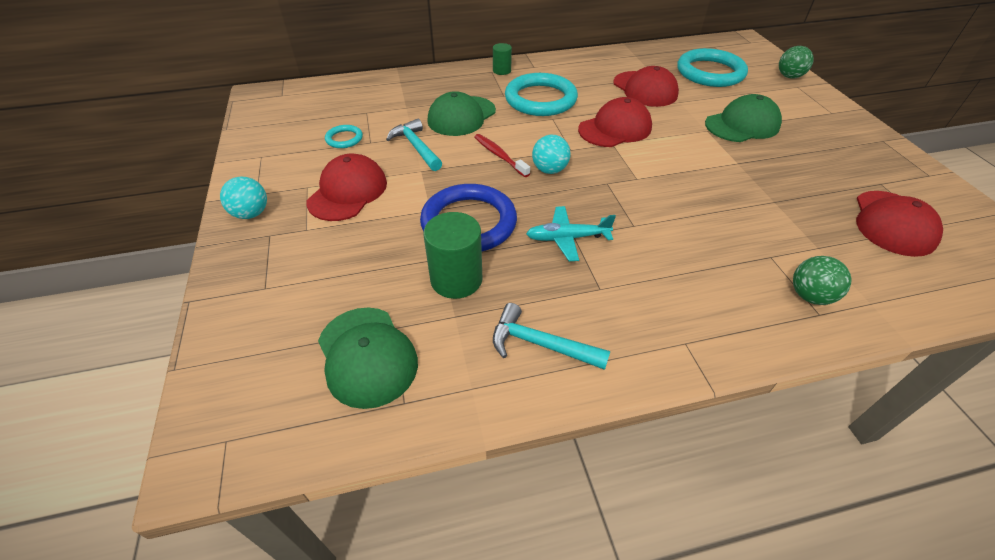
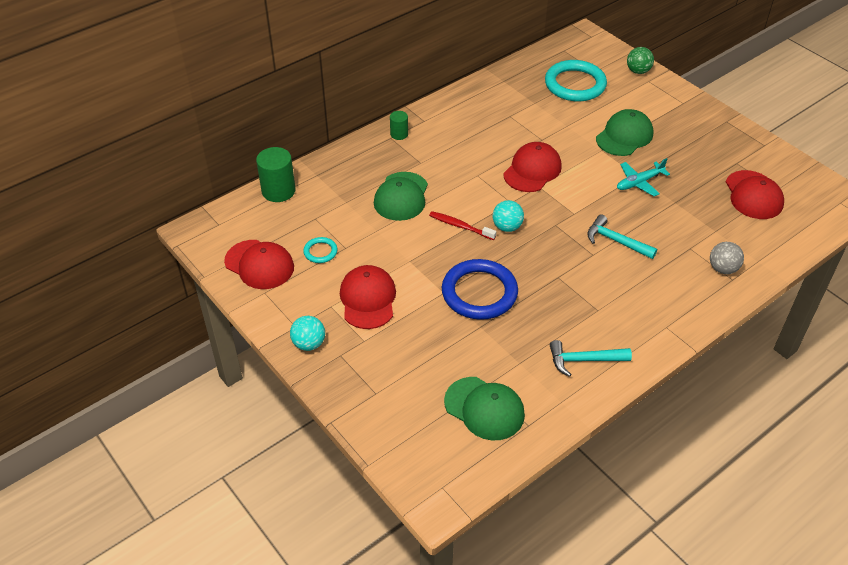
camera: 25 degrees left, 0 degrees up
(416, 147) = (388, 240): turquoise hammer -> turquoise hammer (616, 241)
(456, 279) = (502, 338): green cylinder -> green cylinder (278, 191)
(540, 99) = (454, 157): turquoise ring -> none
(567, 238) = (555, 280): turquoise plane -> turquoise plane (639, 182)
(645, 89) = (532, 120): red cap -> red cap (259, 264)
(809, 296) = (722, 269): green ball -> grey ball

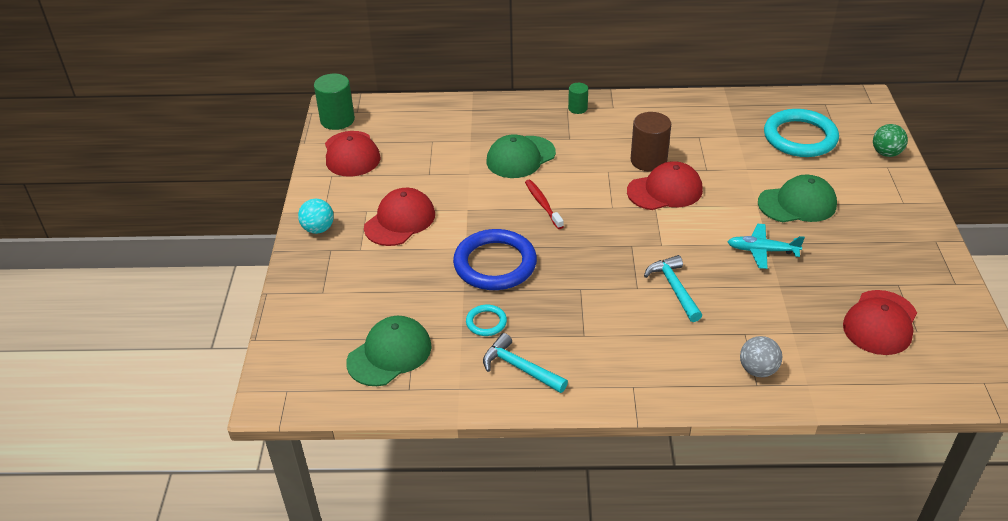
camera: 40 degrees right, 5 degrees down
(278, 191) = (428, 108): green cylinder -> green cylinder (337, 120)
(320, 252) = (406, 167): turquoise ring -> turquoise ring (486, 322)
(484, 408) = (389, 354): green cap -> green cap turned 120 degrees counterclockwise
(496, 152) = (648, 160): none -> brown cylinder
(507, 227) = (583, 225): turquoise ball -> none

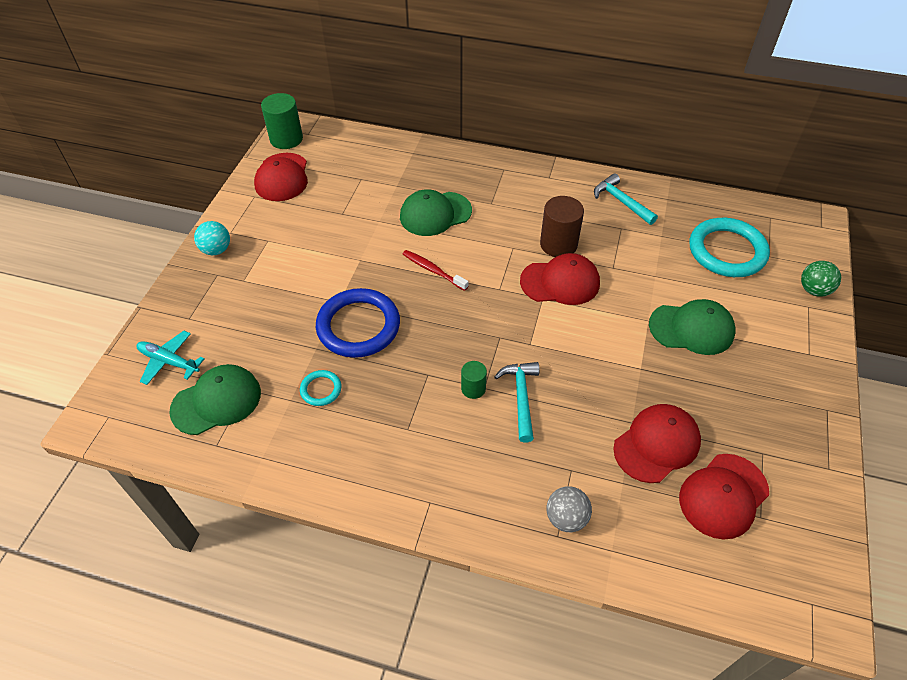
camera: 15 degrees right, 10 degrees up
(400, 221) = (292, 258): red cap -> red cap (656, 444)
(519, 368) = (329, 450): turquoise hammer -> turquoise hammer (621, 201)
(543, 204) = (433, 270): red toothbrush -> red toothbrush turned 45 degrees counterclockwise
(577, 108) = (514, 171): green cylinder -> green cylinder (473, 388)
(762, 251) = (631, 376): turquoise plane -> turquoise plane (169, 361)

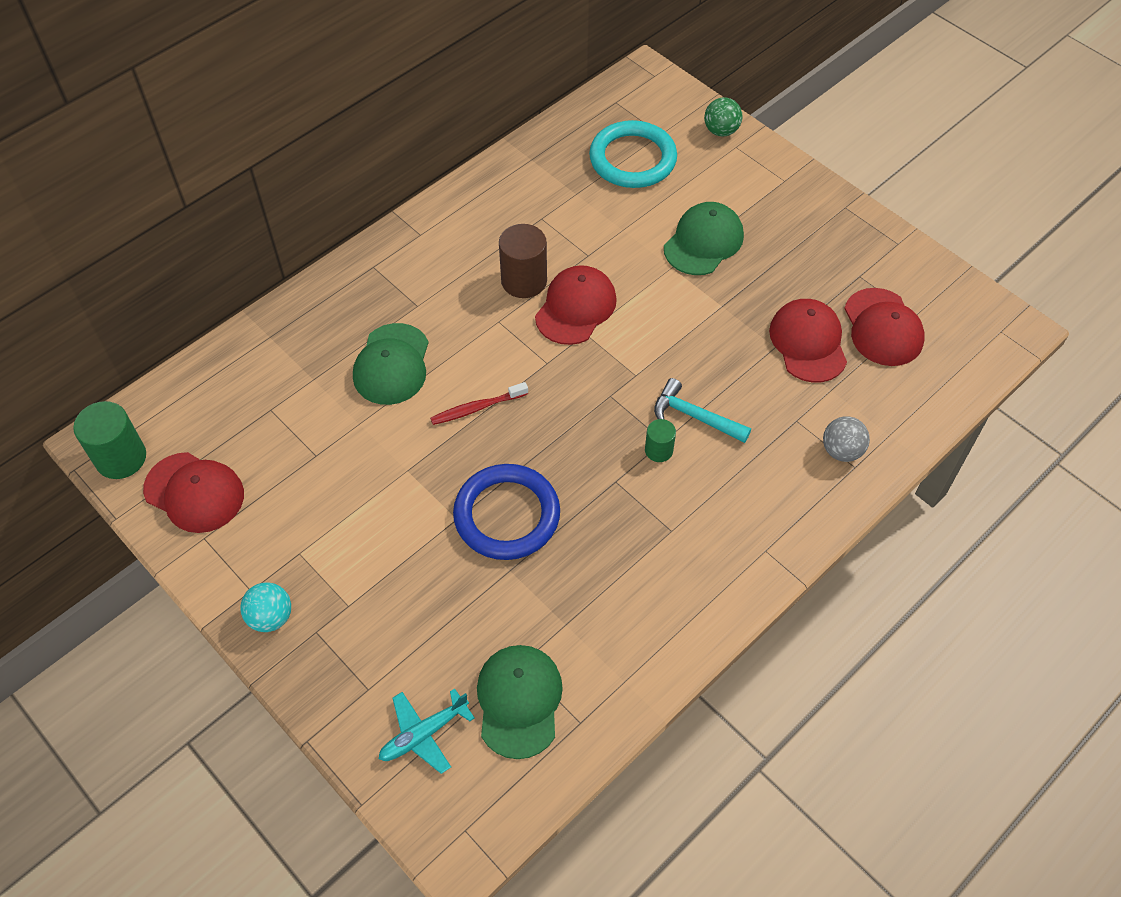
camera: 60 degrees left, 5 degrees up
(321, 389) = (571, 588): turquoise ring -> none
(621, 201) = (505, 196): turquoise hammer -> none

